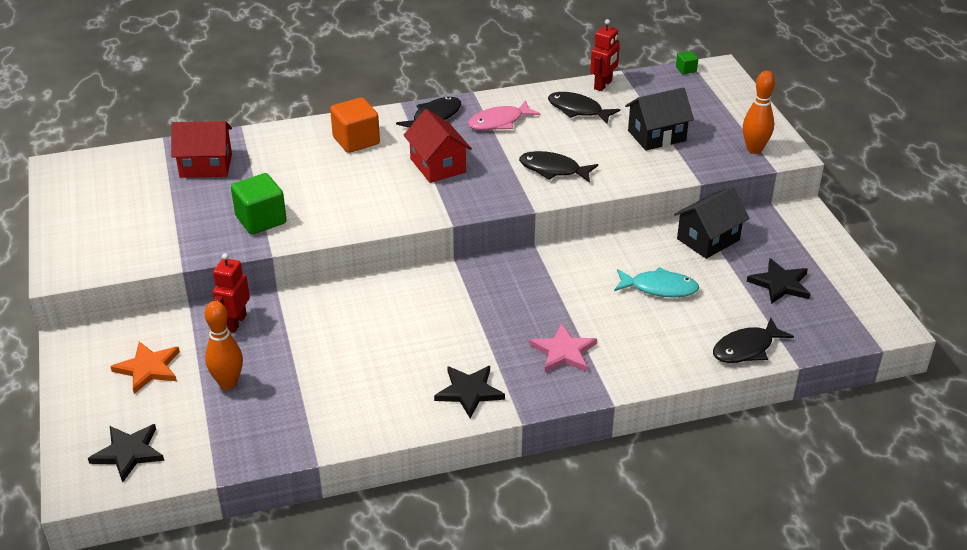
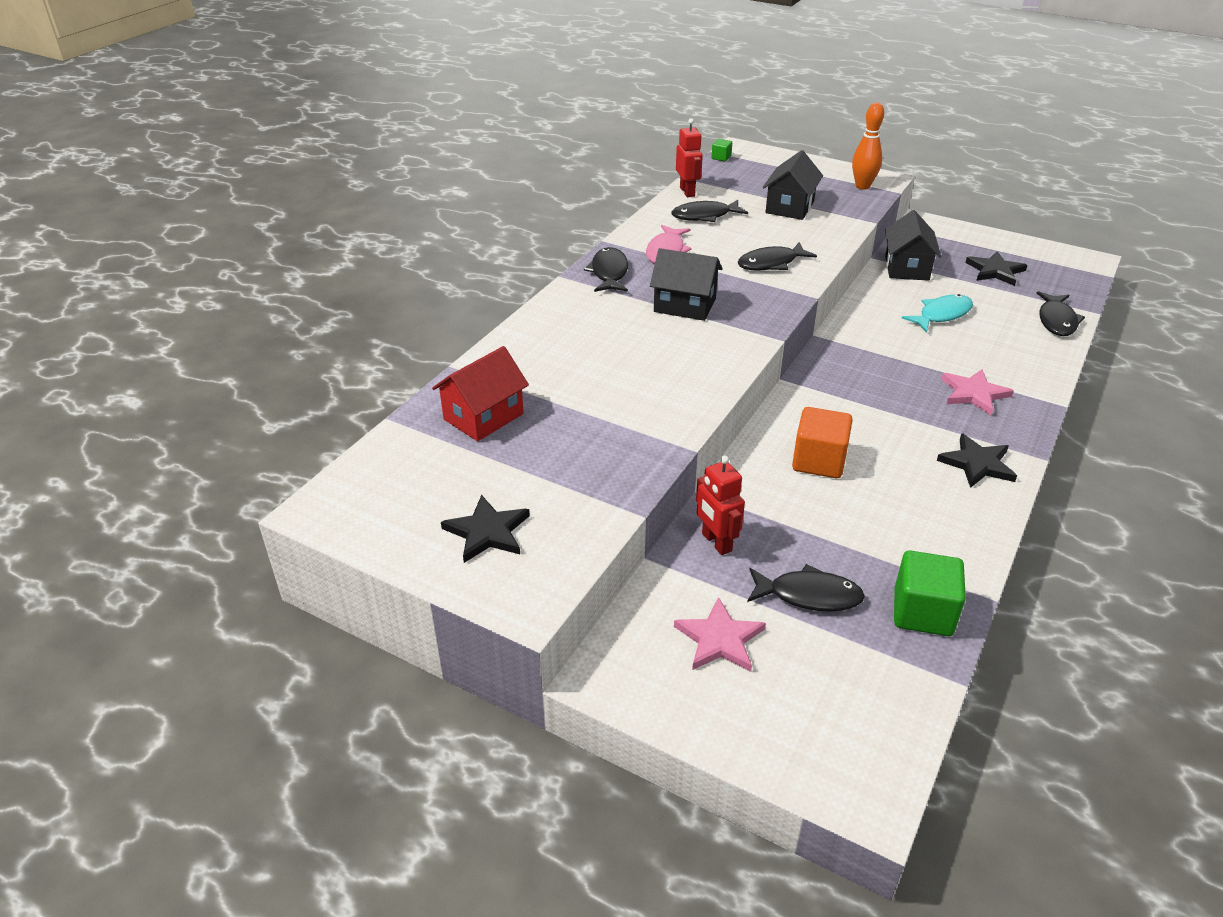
camera: 45 degrees left, 0 degrees up
(128, 453) = (849, 726): black star -> black star (487, 532)
(148, 368) = (720, 639): orange star -> pink star
(228, 383) = (809, 595): orange bowling pin -> black fish
(261, 220) = (628, 429): green cube -> green cube (922, 612)
(356, 140) = (581, 322): orange cube -> orange cube (819, 461)
(438, 165) = (685, 305): red house -> black house

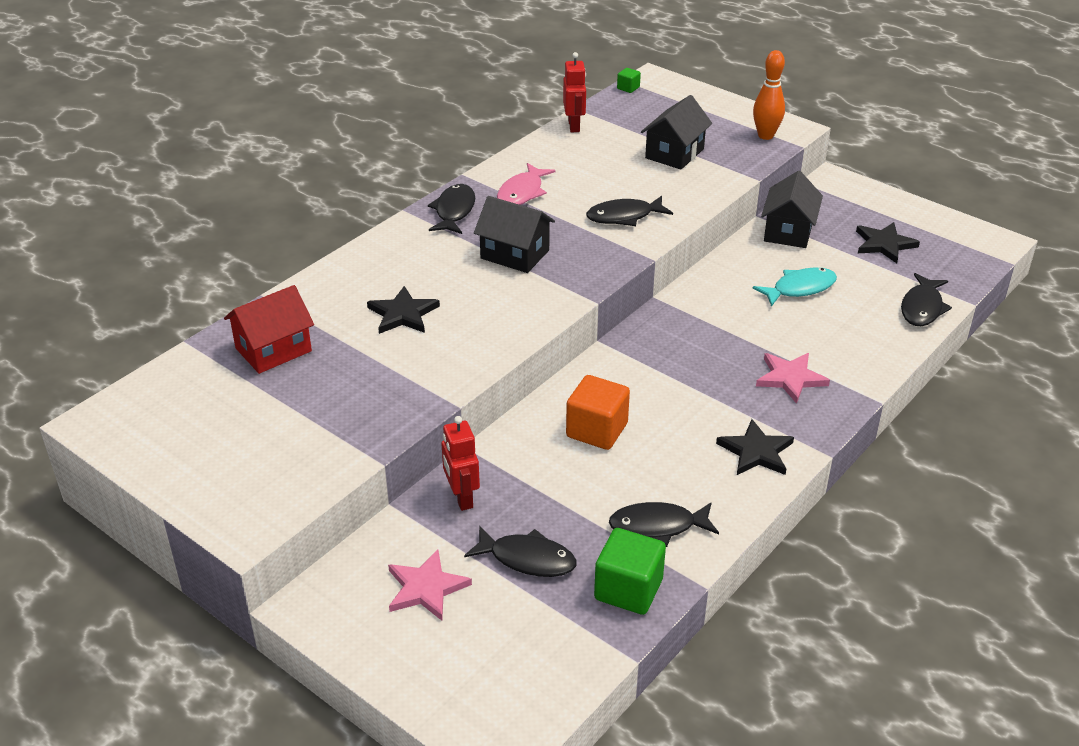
camera: 10 degrees right, 0 degrees up
(487, 532) = (235, 461): black star -> black star (403, 314)
(705, 216) = (580, 156): black fish -> black fish (658, 526)

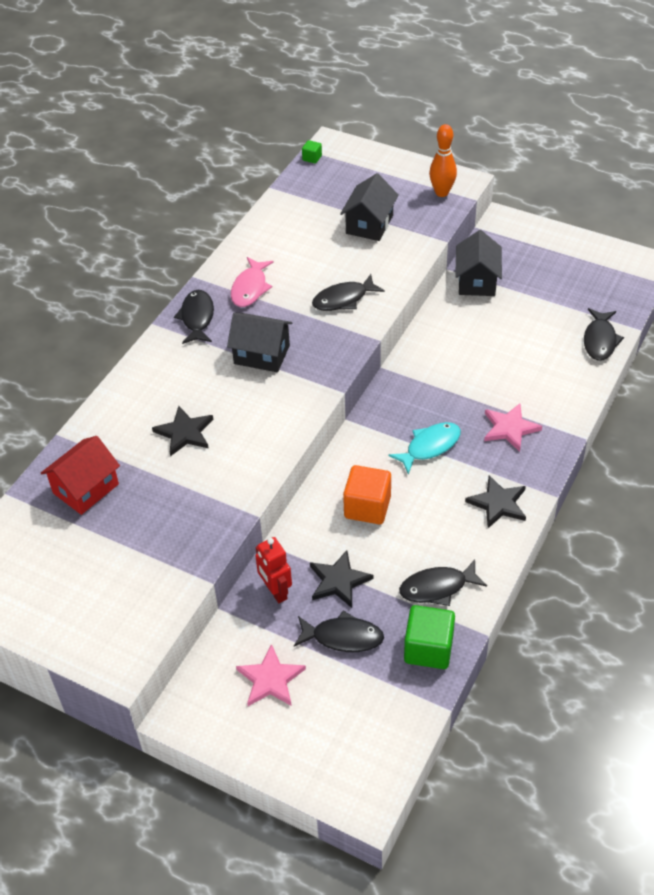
camera: 10 degrees left, 10 degrees up
(574, 126) = (276, 208): red robot -> none
(799, 288) = (498, 338): turquoise fish -> turquoise fish (429, 447)
(884, 244) = (557, 281): black star -> black star (338, 581)

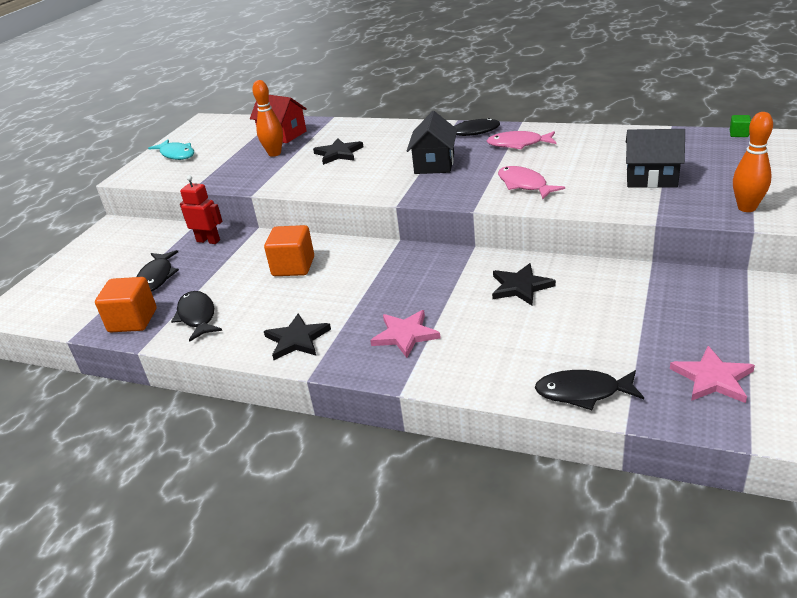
camera: 85 degrees right, 15 degrees down
(145, 496) = (274, 153): none -> orange bowling pin
(270, 679) = (128, 253): pink star -> pink star (713, 378)
(275, 591) = (208, 241): red robot -> red robot turned 60 degrees clockwise
(338, 581) = (214, 266): black star -> black star (520, 287)
(343, 299) = (524, 185): black fish -> pink fish
(428, 649) = (133, 320): green cube -> orange cube
(429, 447) = (370, 288): turquoise fish -> turquoise fish (176, 154)
(477, 281) = (643, 283): black house -> none

